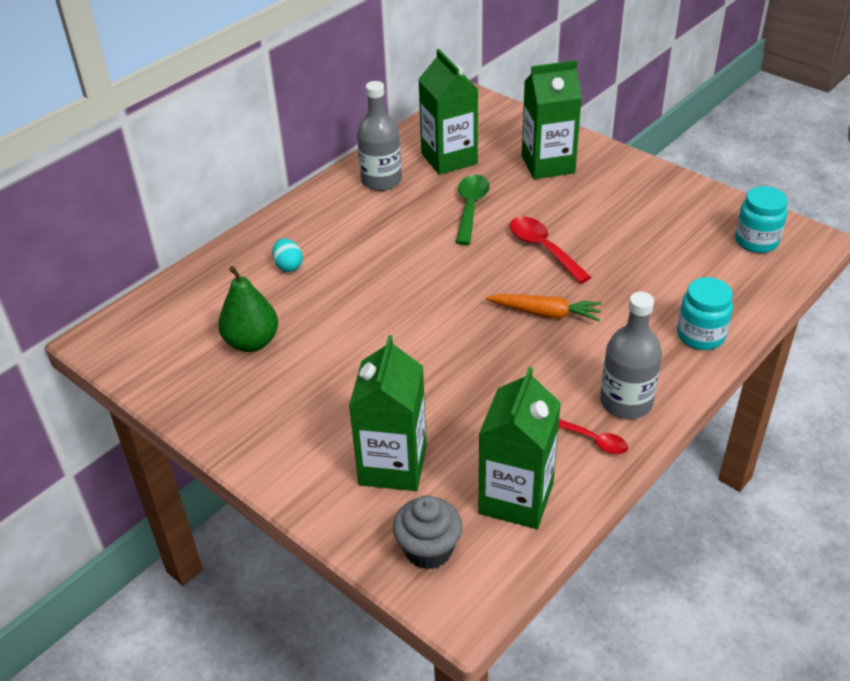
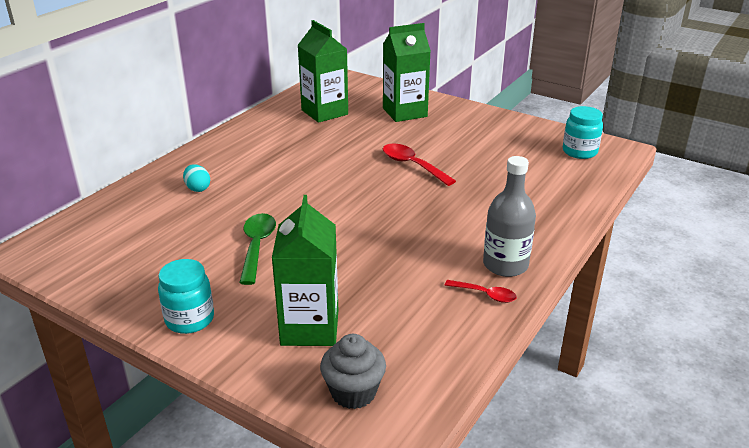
camera: 10 degrees left, 10 degrees down
(252, 342) = (169, 244): green pear -> none
(381, 181) = (271, 128): grey bottle -> none
(470, 208) = (347, 142): green spoon -> green spoon (257, 246)
(516, 498) = (426, 344): green carton -> none
(545, 313) = (423, 208): orange carrot -> none
(700, 335) = (554, 215): turquoise jar -> turquoise jar (189, 319)

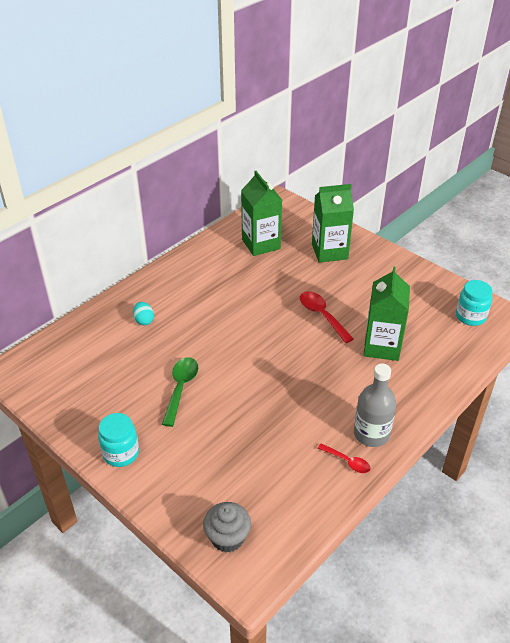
camera: 10 degrees right, 10 degrees up
(310, 327) = (207, 474): green carton -> green carton (382, 346)

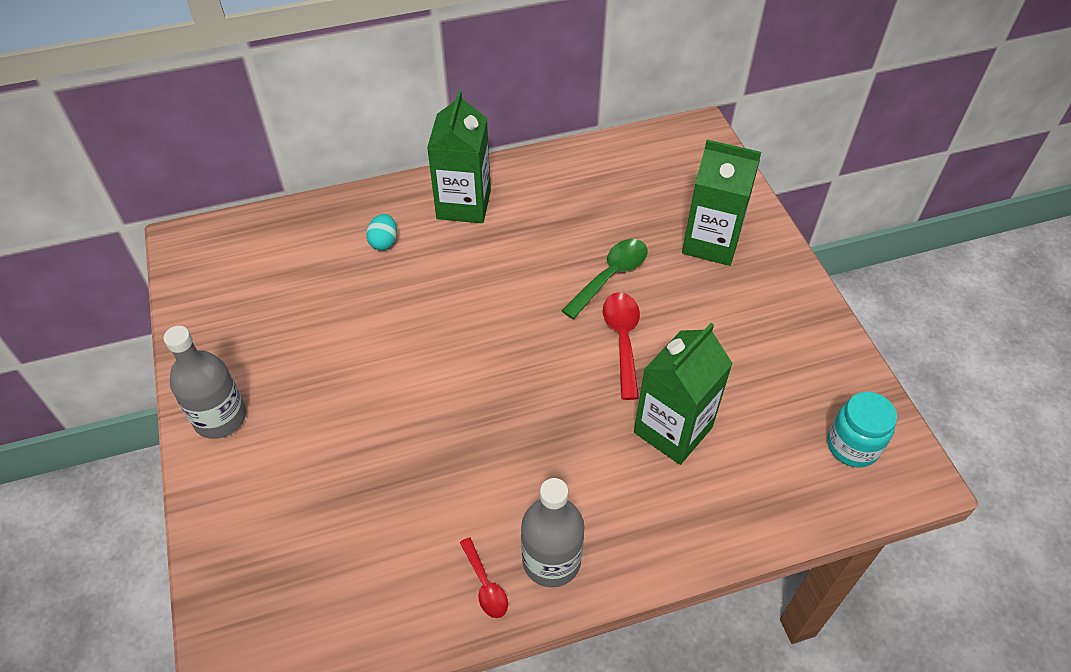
camera: 30 degrees right, 10 degrees up
(121, 453) = (220, 417): turquoise jar -> grey bottle
(180, 388) = (356, 361): green spoon -> green spoon (610, 276)
(227, 538) = (252, 607): grey cupcake -> none
(261, 244) = (620, 191): green carton -> green carton (463, 204)

